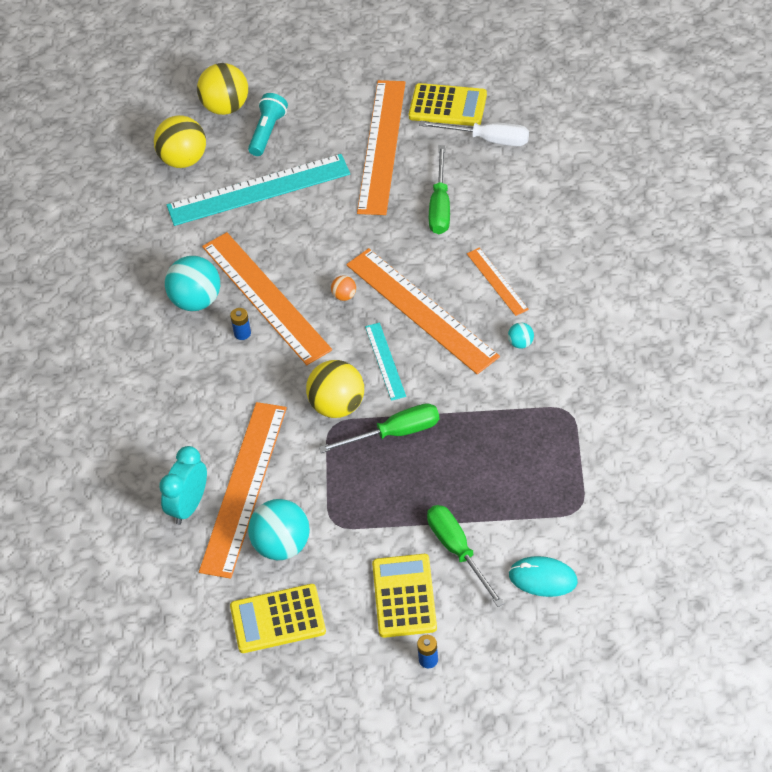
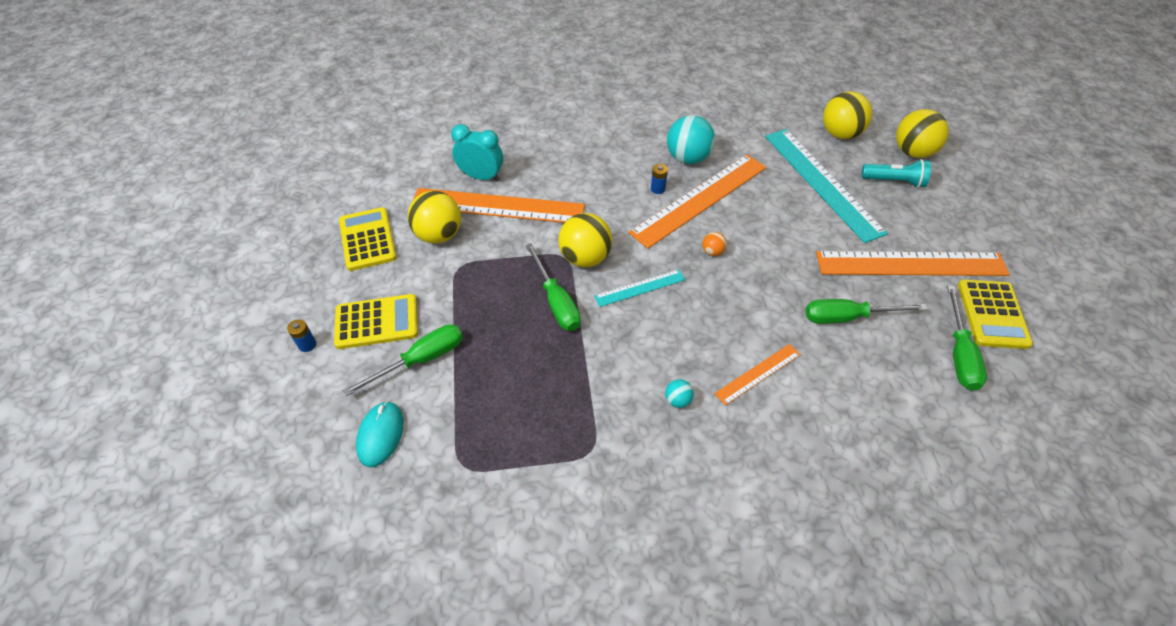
camera: 80 degrees right, 0 degrees up
(282, 545) = (439, 235): turquoise ball -> yellow ball
(421, 310) = (706, 311): orange ruler -> none
(488, 139) = (959, 354): white screwdriver -> green screwdriver

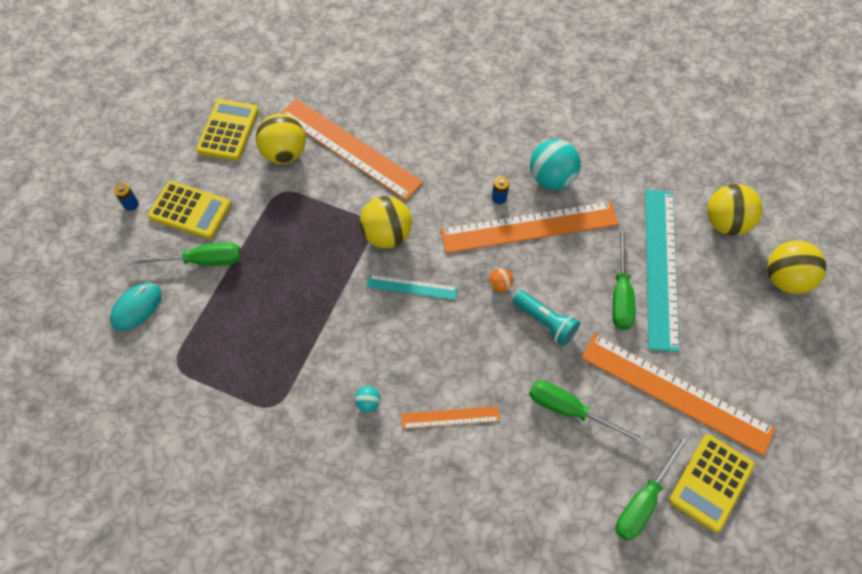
camera: 30 degrees right, 10 degrees up
(481, 176) = (355, 111): turquoise clock -> none
(556, 301) = (335, 264): green screwdriver -> green screwdriver (620, 294)
(894, 181) = (736, 301): turquoise flashlight -> turquoise flashlight (545, 322)

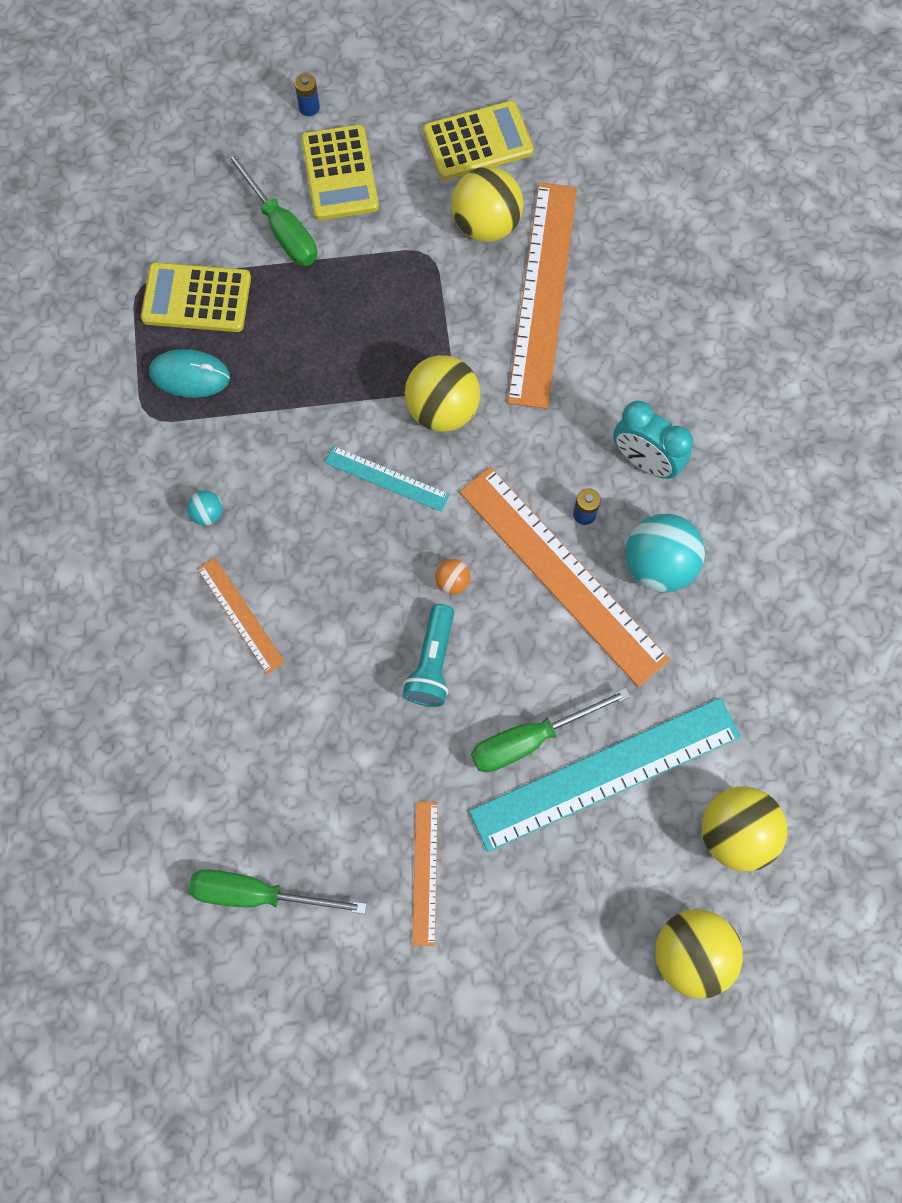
camera: 60 degrees right, 10 degrees up
(137, 307) = (184, 201): turquoise mouse -> turquoise mouse (190, 375)
(411, 287) = (386, 478): turquoise ruler -> turquoise ruler turned 45 degrees counterclockwise
(486, 153) = (645, 461): none -> turquoise clock
(570, 411) = (327, 752): green screwdriver -> none
(675, 393) = (425, 872): orange ruler -> orange ruler, size x0.49
(711, 482) = (325, 968): yellow calculator -> yellow calculator (196, 298)

